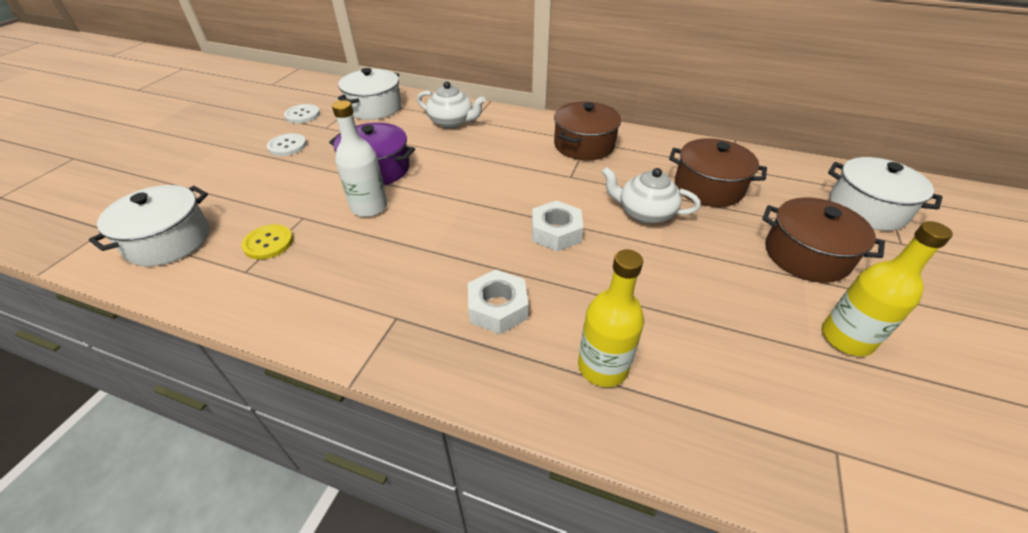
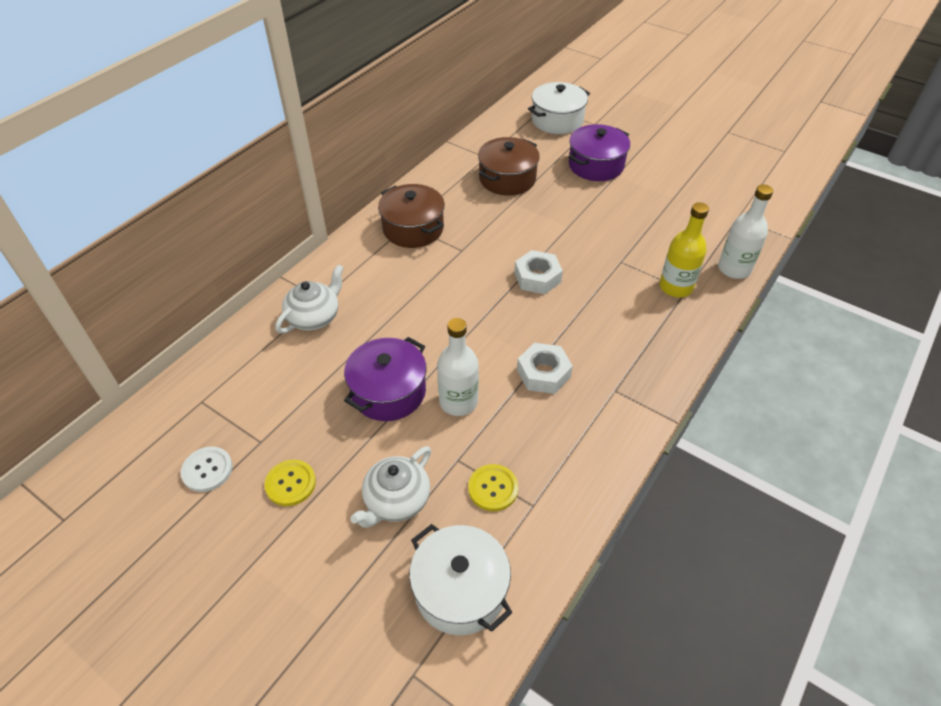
camera: 75 degrees left, 5 degrees up
(287, 146) = (290, 483): white button -> yellow button
(374, 108) = (233, 387): white pot -> none
(497, 308) = (615, 328): white nut -> white nut (543, 373)
(644, 213) = (528, 222): white teapot -> white teapot (396, 500)
(688, 449) = (734, 269): none -> white bottle
(806, 255) = (596, 165): brown pot -> purple pot
(846, 338) = (667, 181): yellow bottle -> none

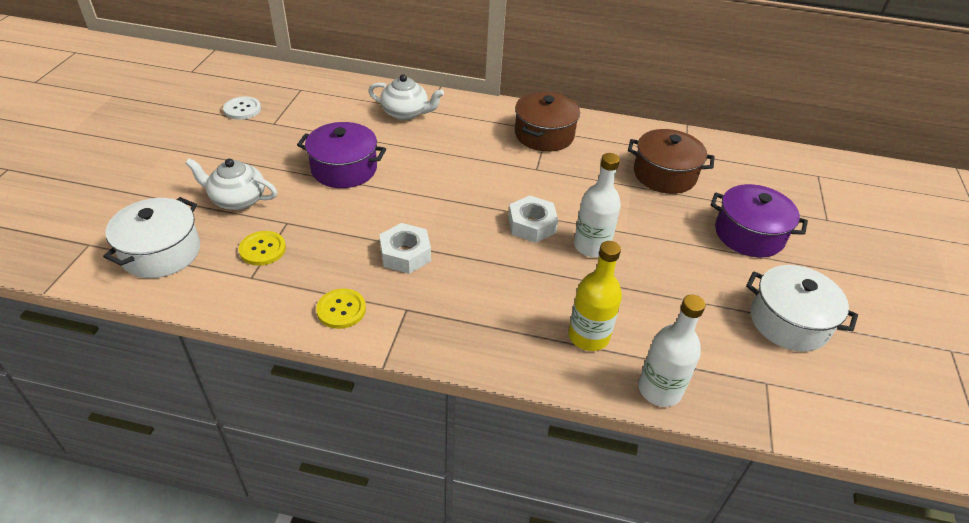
camera: 65 degrees right, 5 degrees down
(290, 483) = (240, 146): yellow button -> yellow button (341, 310)
(458, 402) = (349, 209): white bottle -> white bottle (591, 246)
(557, 120) = (801, 189): white pot -> white pot (789, 322)

